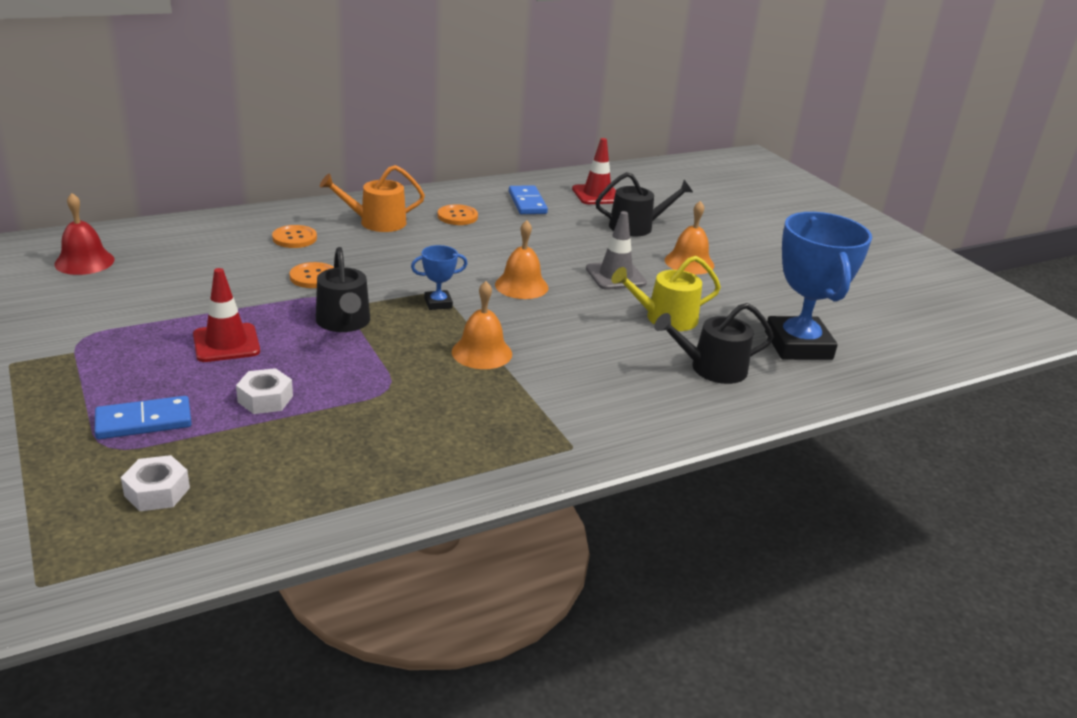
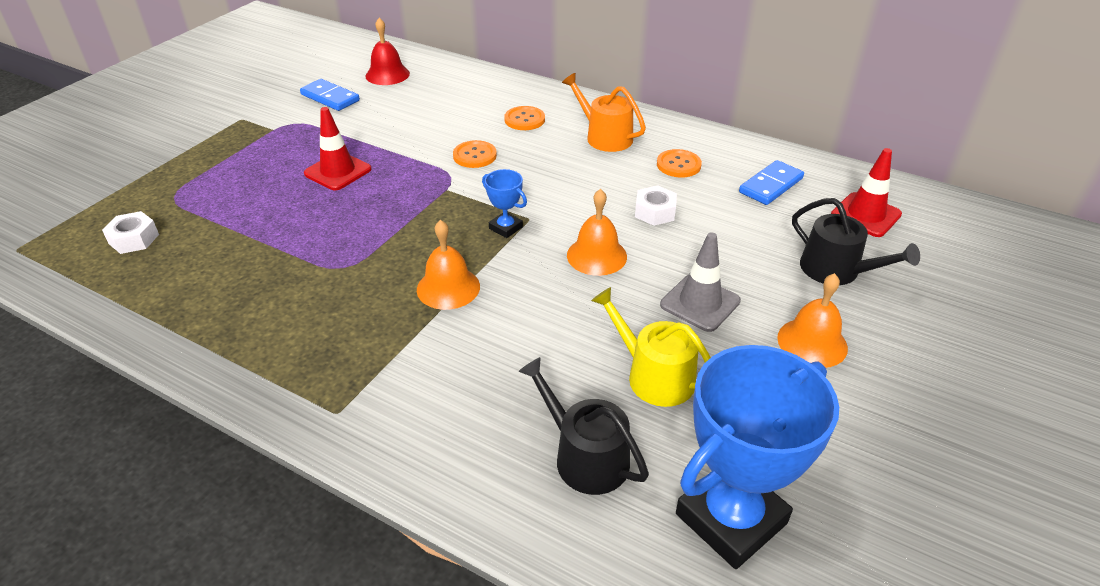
camera: 60 degrees right, 10 degrees up
(144, 421) = (211, 193): blue domino -> blue domino (330, 98)
(265, 399) = (278, 222): white nut -> white nut (655, 212)
(344, 322) = (421, 201): black watering can -> none

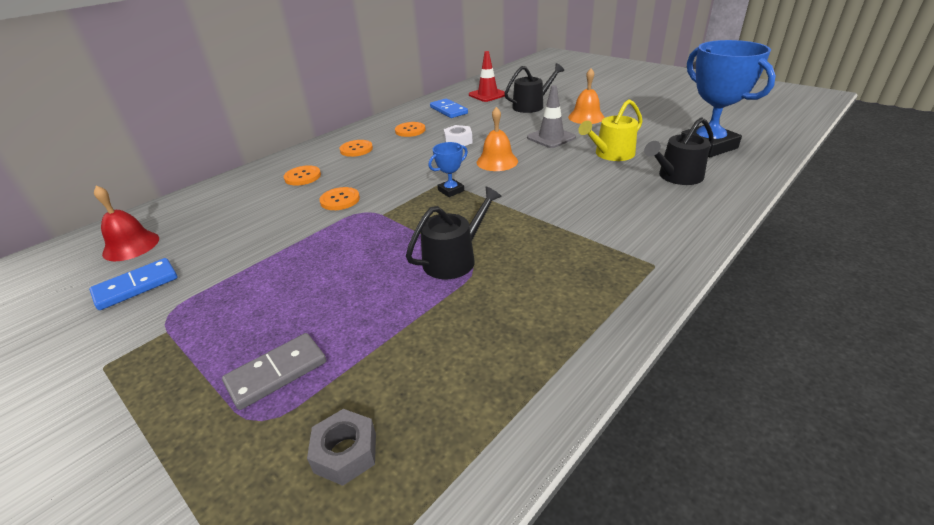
camera: 75 degrees left, 5 degrees down
(134, 239) = (345, 453): white nut -> grey nut
(217, 190) = (277, 372): none -> grey domino
(338, 171) = (307, 275): red traffic cone -> none
(358, 252) = (454, 259): none -> black watering can
(448, 288) = (516, 216): orange bell -> none
(604, 137) = (356, 149): orange watering can -> orange button

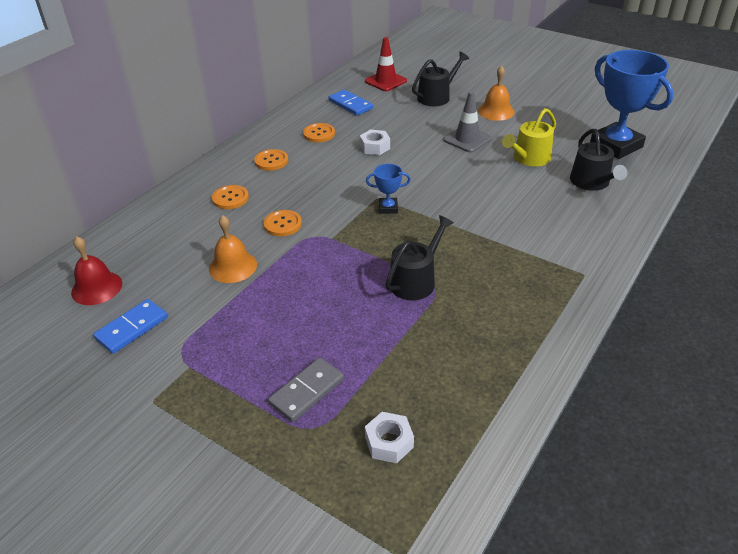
camera: 10 degrees left, 5 degrees up
(345, 453) = (389, 442): grey nut -> white nut
(451, 190) = (388, 208): blue trophy -> blue trophy turned 45 degrees clockwise
(497, 161) = (422, 171): orange bell -> orange bell (233, 266)
(677, 176) = (592, 182): black watering can -> black watering can turned 60 degrees counterclockwise

